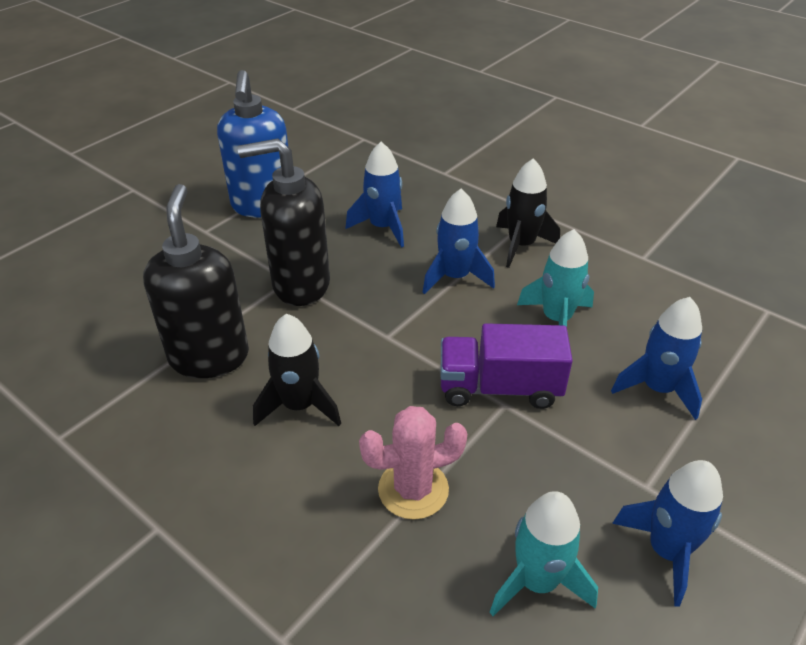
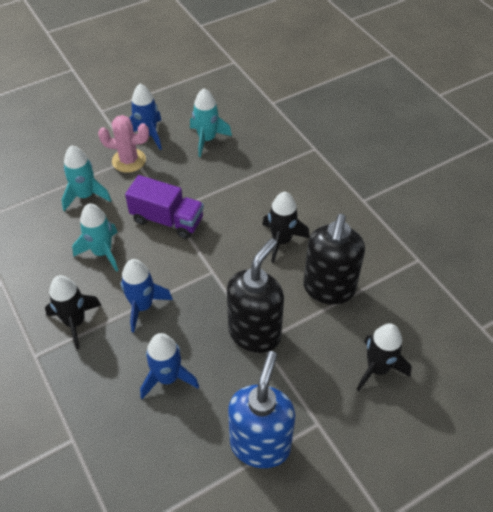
camera: 160 degrees left, 10 degrees up
(136, 288) = (377, 368): none -> black rocket
(300, 285) = (255, 333): black soap dispenser -> black soap dispenser turned 75 degrees counterclockwise
(413, 489) = (239, 184): pink cactus -> pink cactus (129, 160)
(657, 389) = (85, 196): blue rocket -> turquoise rocket

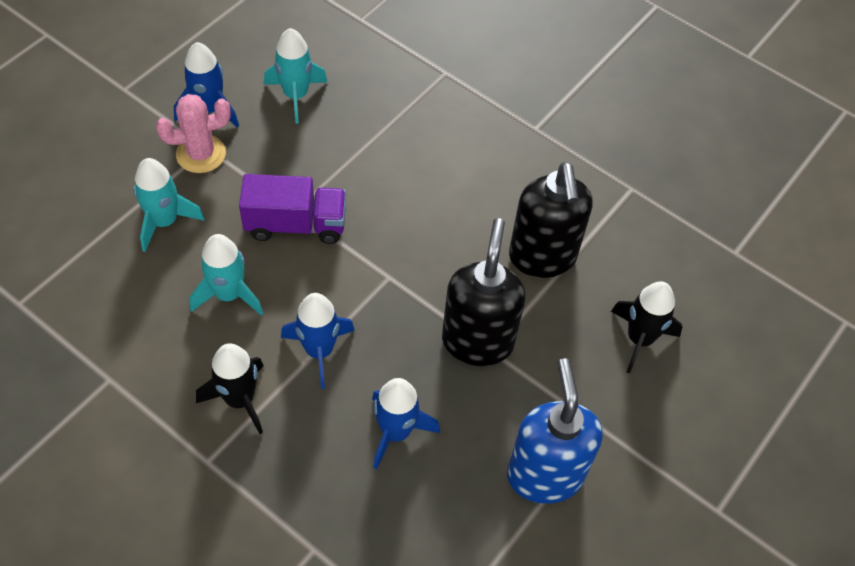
camera: 25 degrees left, 5 degrees up
(281, 241) = (457, 211): black rocket -> none

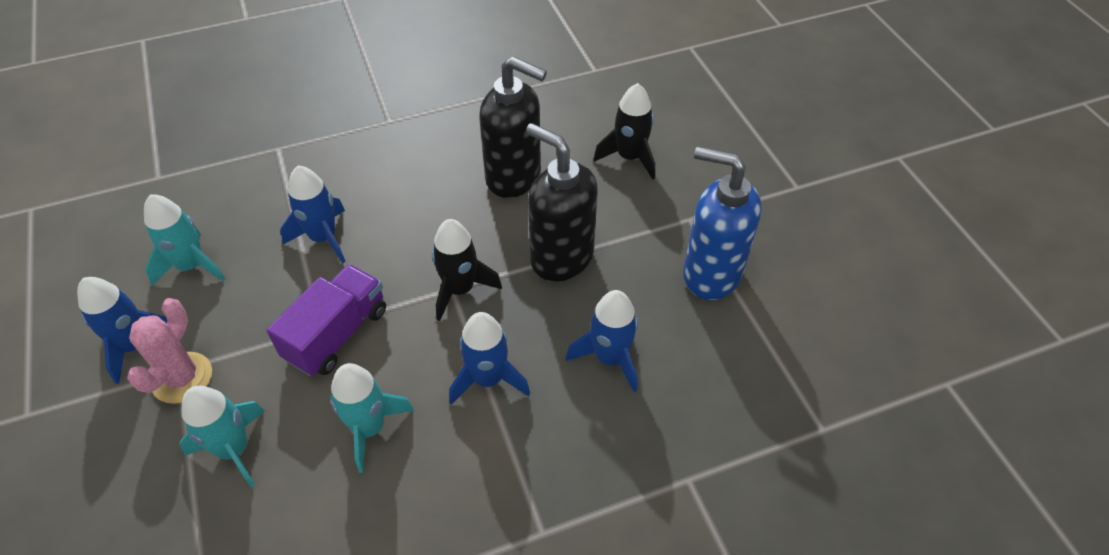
camera: 55 degrees left, 5 degrees down
(239, 399) = (494, 472): black rocket -> black rocket (460, 289)
(378, 160) = (323, 238): none -> blue rocket

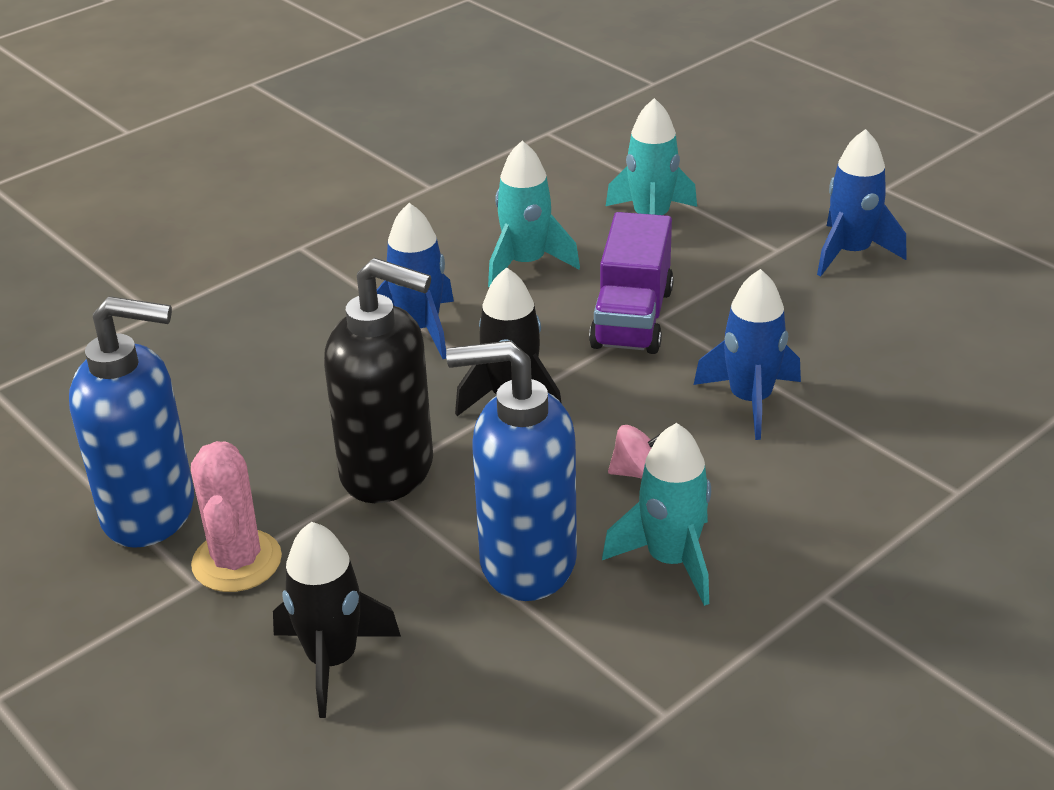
camera: 160 degrees right, 15 degrees down
(182, 378) = (766, 245): pink cactus -> pink cactus (237, 561)
(192, 266) = (885, 327): turquoise rocket -> turquoise rocket (671, 560)
(423, 210) = (637, 472): none -> pink spinning top
(514, 177) = (526, 562): black soap dispenser -> blue soap dispenser
(610, 358) = (276, 384): blue rocket -> none

